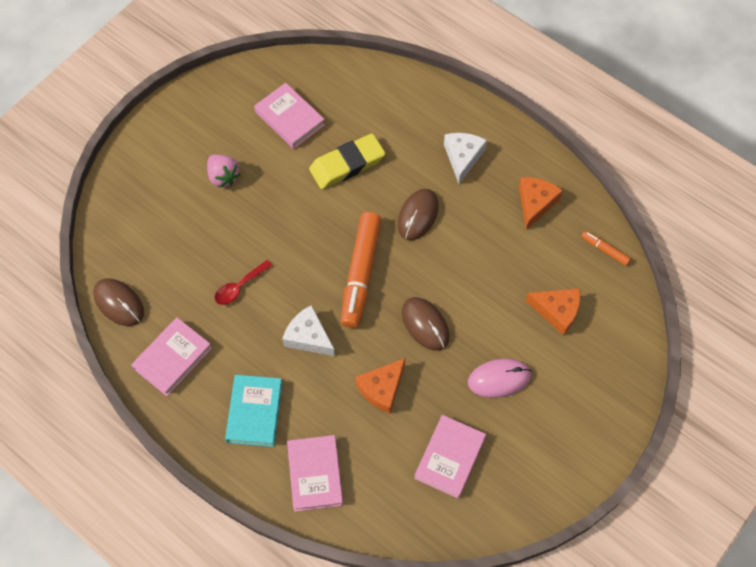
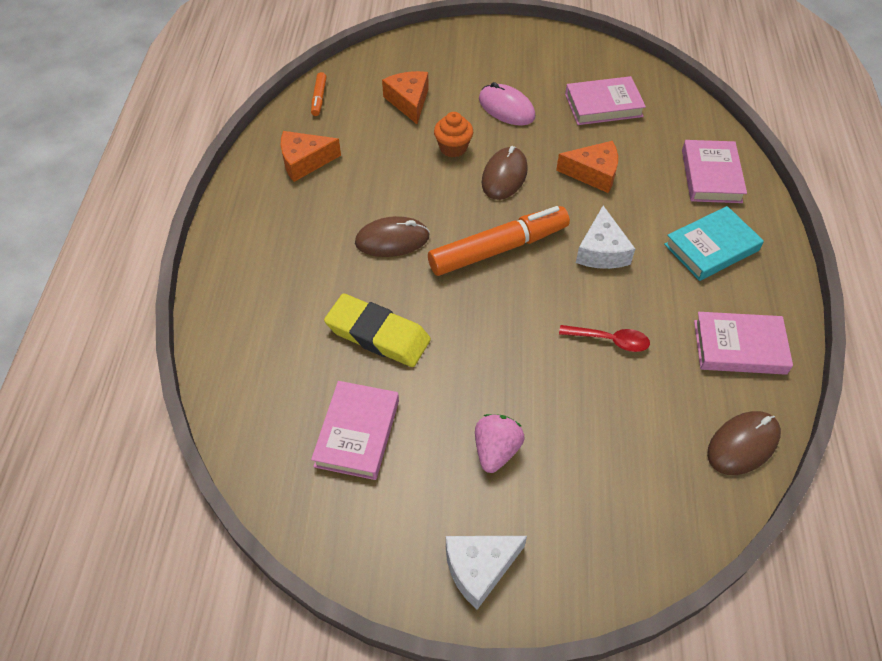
camera: 125 degrees left, 10 degrees down
(119, 303) = (743, 444): brown mouse -> brown mouse turned 45 degrees clockwise
(315, 474) = (711, 176): pink book -> pink book turned 45 degrees counterclockwise
(462, 157) = (290, 240): white cheese -> white cheese (479, 568)
(480, 309) = (453, 148): none -> orange cupcake

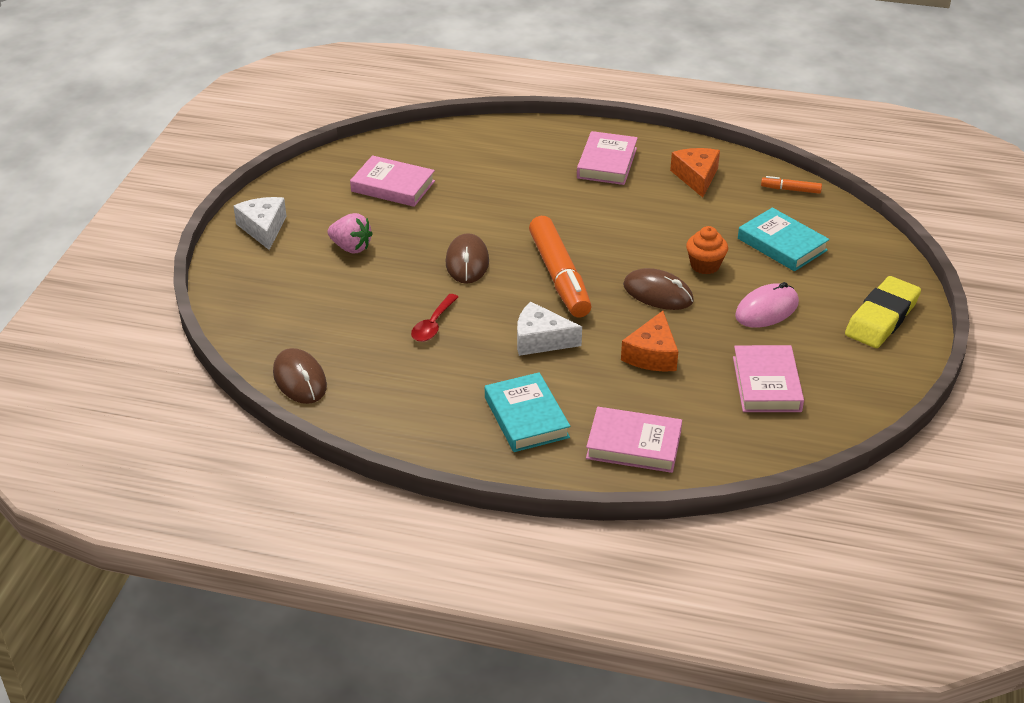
camera: 100 degrees right, 15 degrees down
(378, 334) = (481, 202): yellow eraser -> yellow eraser (882, 318)
(392, 240) = (585, 218): brown mouse -> brown mouse (467, 262)
(409, 101) = (782, 244): orange cheese -> turquoise book
(739, 347) = (398, 404): pink book -> pink book (607, 163)

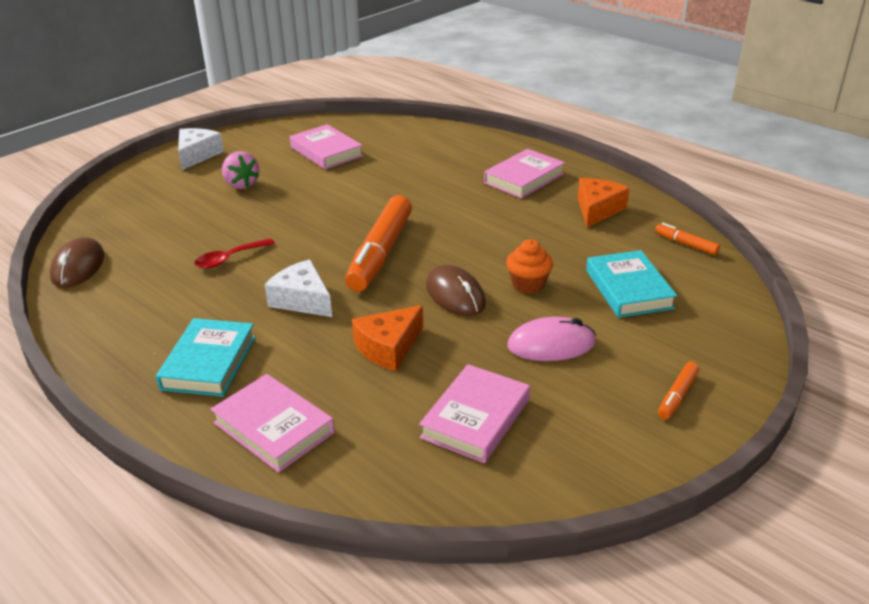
camera: 30 degrees right, 5 degrees down
(467, 262) = (316, 220): brown mouse -> none
(882, 318) = (677, 395): yellow eraser -> orange marker

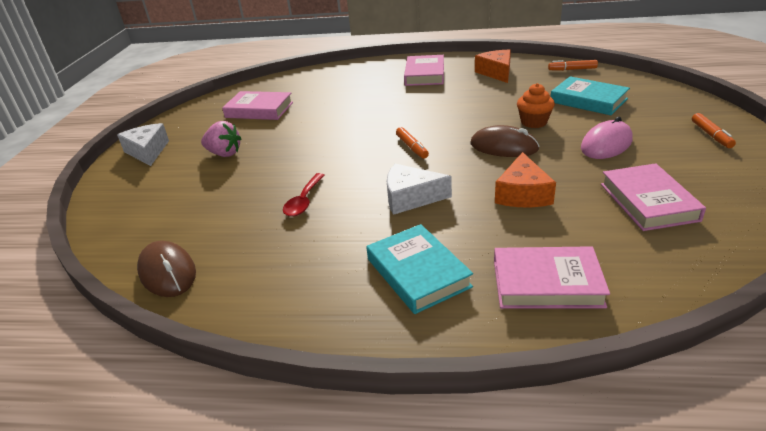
camera: 35 degrees left, 0 degrees up
(381, 253) = (412, 147): orange marker -> orange marker, size x0.44

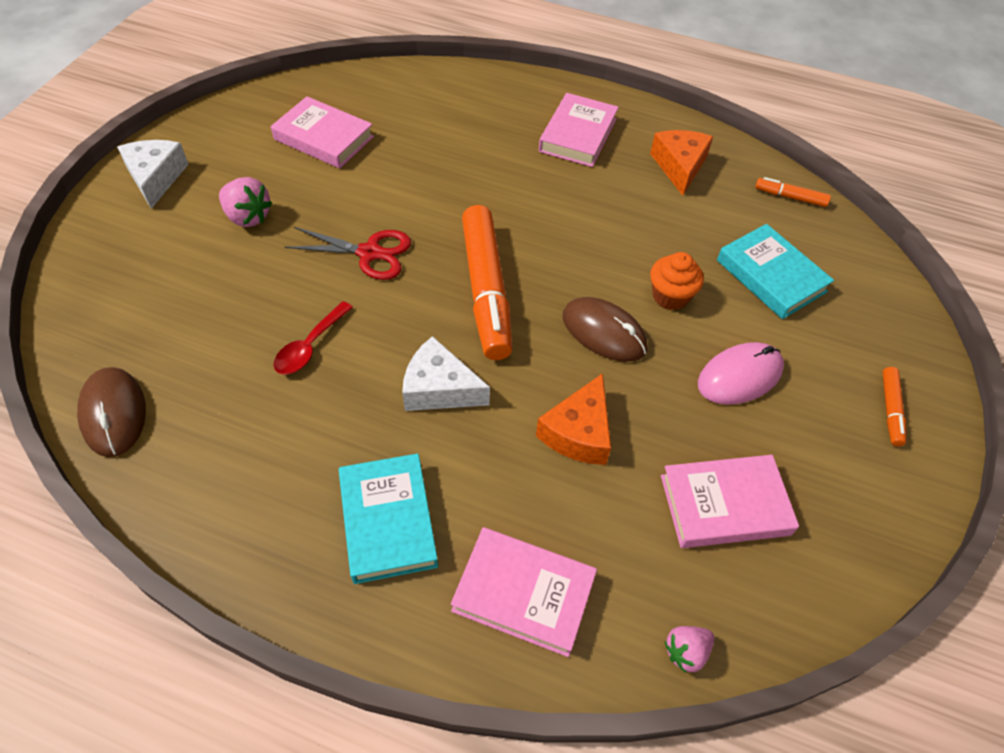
camera: 10 degrees right, 20 degrees up
(320, 150) = (369, 253): none -> red scissors
(412, 147) = (486, 290): orange marker -> orange marker, size x2.25
(648, 202) = (724, 505): pink book -> pink book turned 75 degrees clockwise
(687, 281) = (686, 651): none -> pink strawberry

